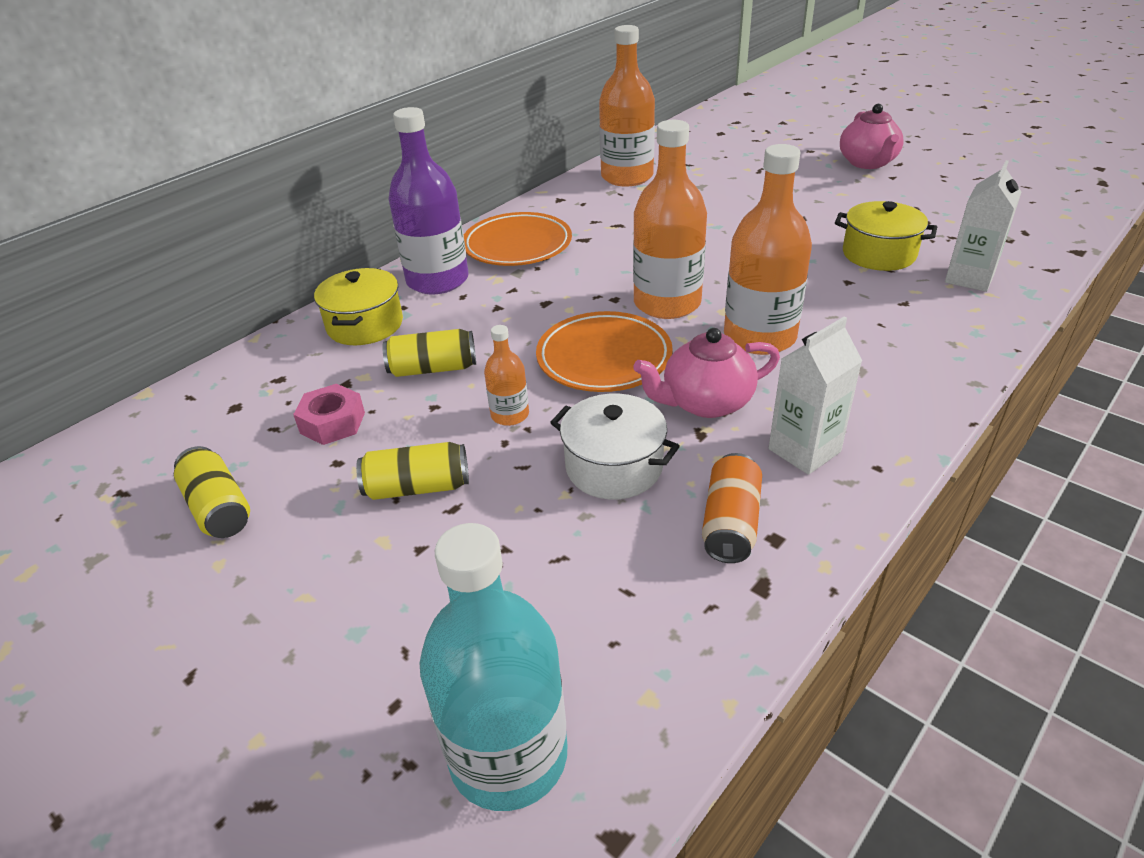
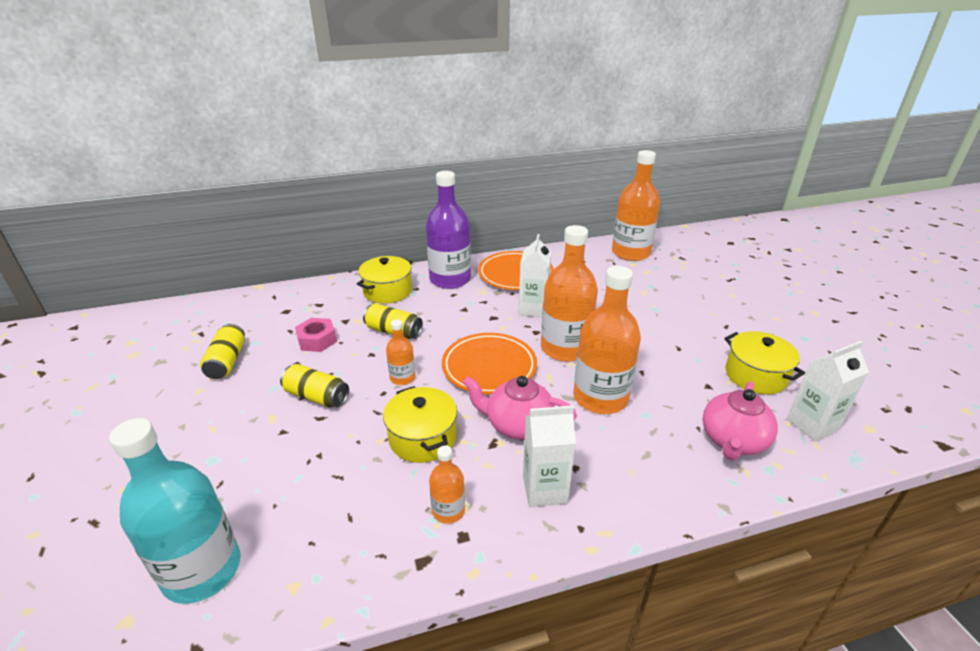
camera: 30 degrees right, 5 degrees down
(583, 275) = (533, 309): none -> white carton
(614, 466) = (422, 438): white pot -> yellow pot
(731, 523) = (448, 510): orange can -> orange bottle
(867, 163) = (825, 302): pink teapot -> pink teapot (733, 441)

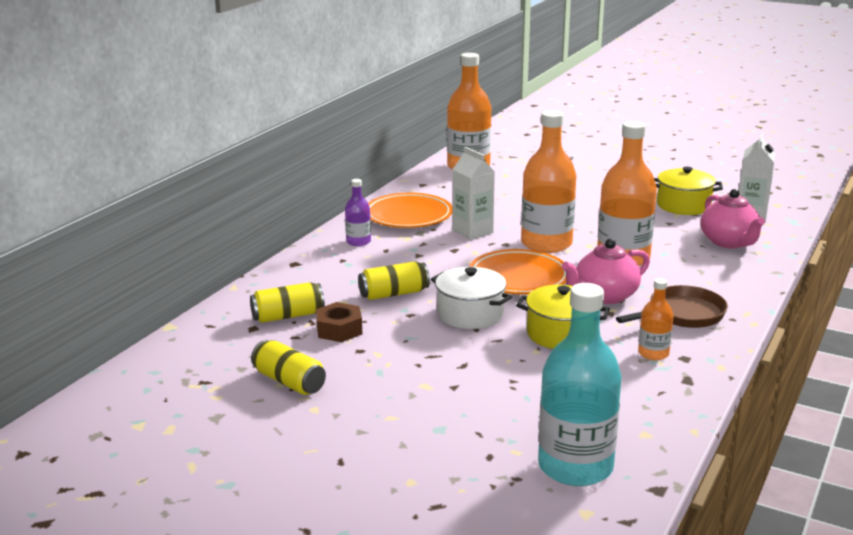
camera: 45 degrees left, 10 degrees down
(317, 340) = (339, 330): pink nut -> brown nut
(317, 396) = (430, 357): yellow can -> yellow can (288, 316)
(387, 291) = (320, 273): yellow pot -> none
(402, 378) = (470, 314): orange bottle -> white pot
(450, 279) = (358, 242): purple bottle -> purple bottle, size x0.49
(544, 489) = (682, 314): white carton -> brown pan

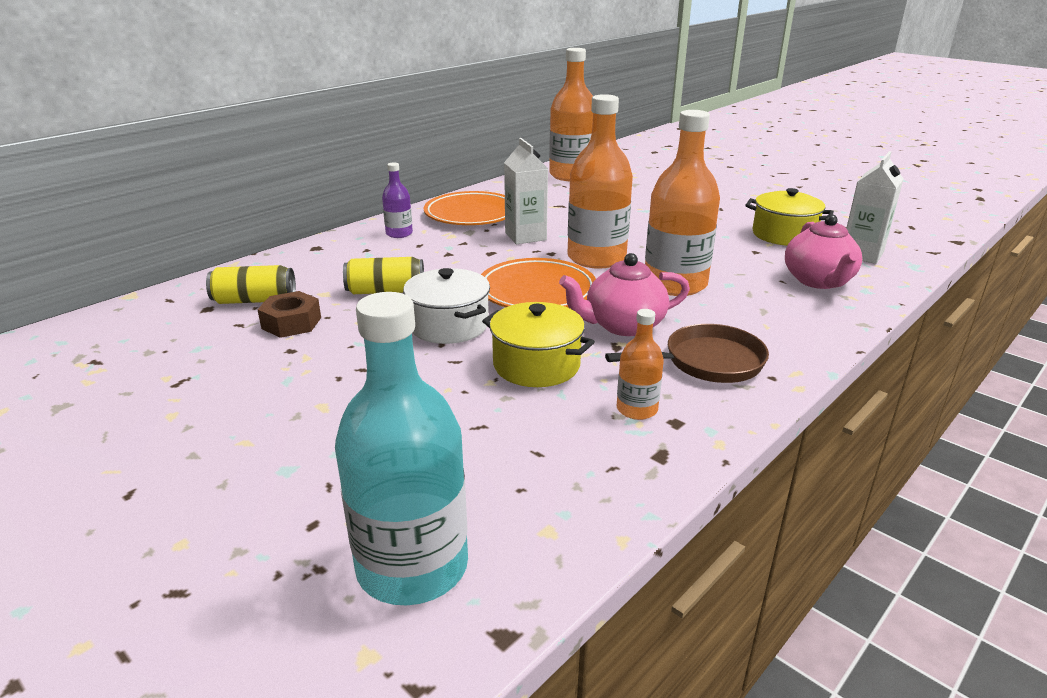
camera: 15 degrees right, 5 degrees up
(289, 382) = (179, 376): yellow can -> none

